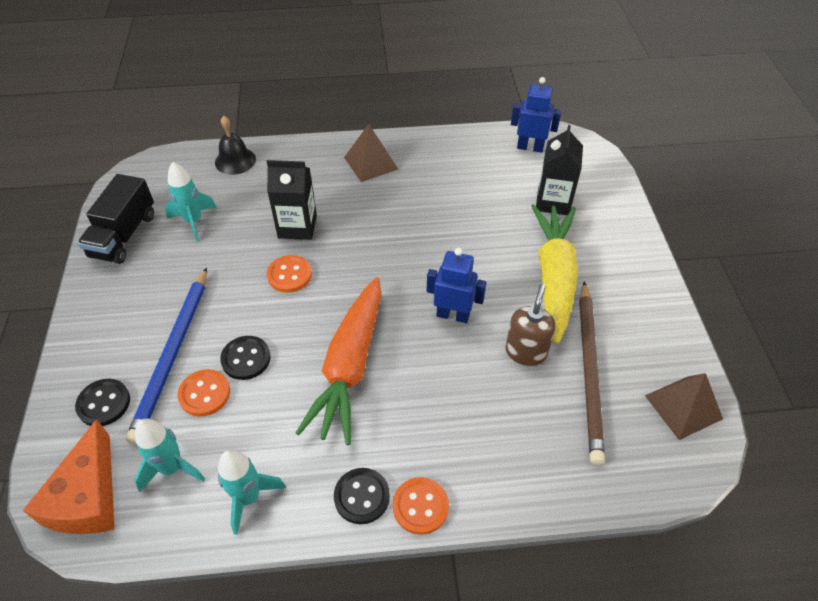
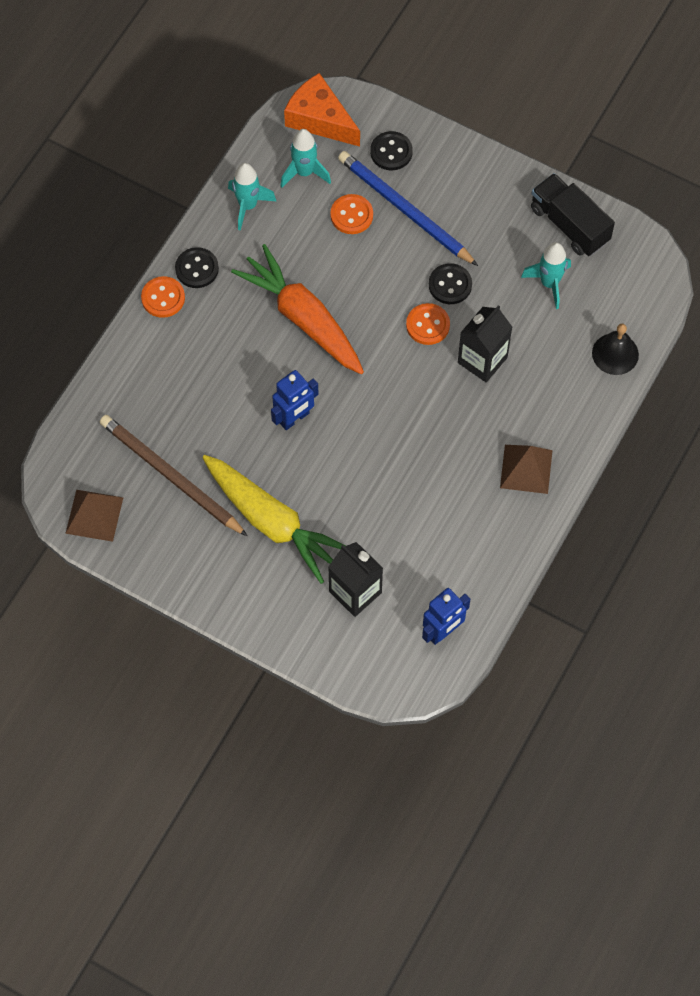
camera: 125 degrees right, 15 degrees up
(246, 359) = (363, 255): black button -> black button (450, 285)
(526, 352) = (221, 445): brown soap dispenser -> none

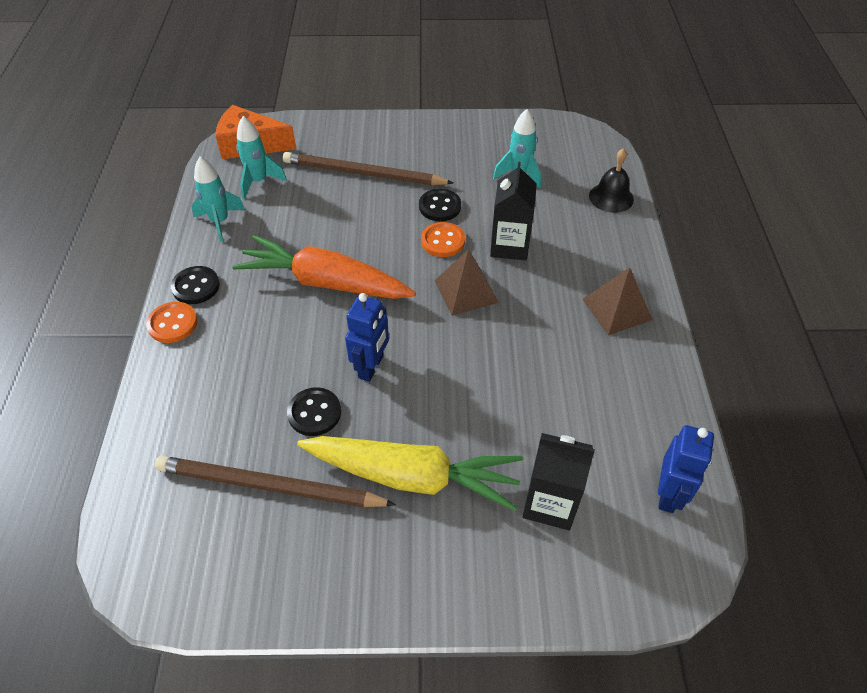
camera: 30 degrees left, 15 degrees down
(94, 515) = (196, 577): brown pyramid -> brown pyramid (466, 291)
(351, 215) = (320, 193): orange button -> none
(391, 152) = (325, 143): black button -> black button (314, 413)
(404, 209) = (363, 173): blue pencil -> brown pencil
(569, 225) = (502, 134): black truck -> none

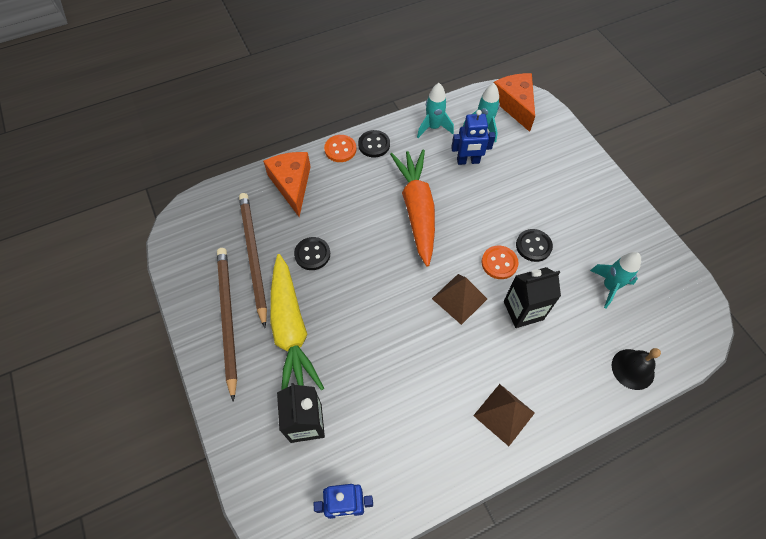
camera: 65 degrees right, 10 degrees up
(185, 398) = (292, 184): none -> orange cheese
(363, 173) = (534, 182): brown pencil -> brown pencil (227, 318)
(371, 367) = (362, 269): blue robot -> blue robot (468, 161)

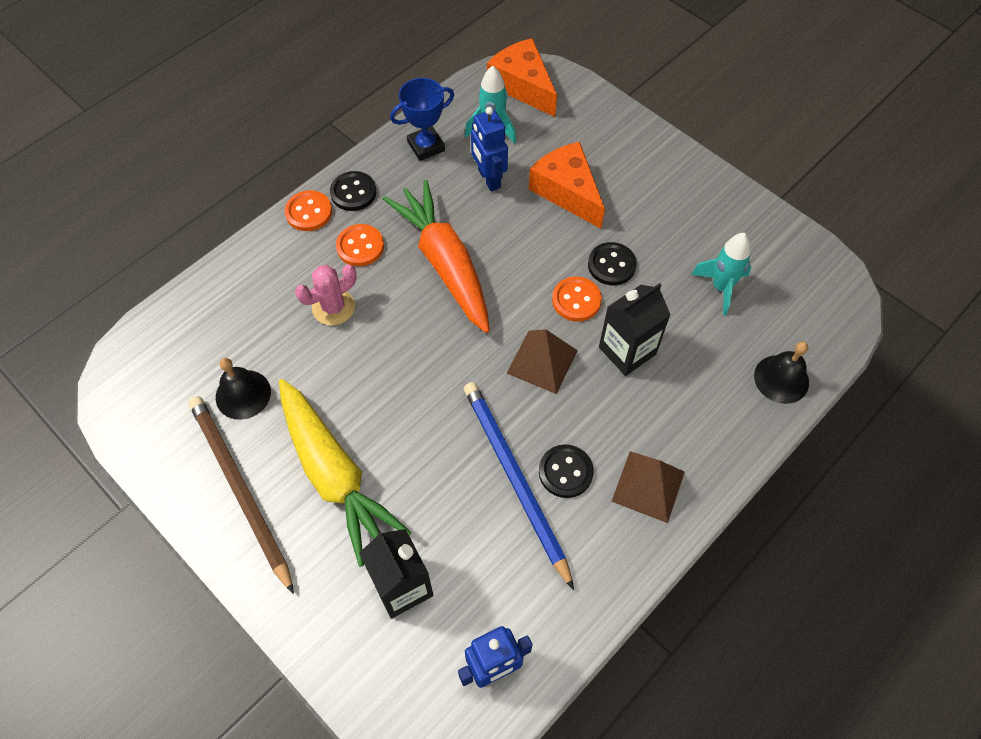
camera: 20 degrees left, 0 degrees up
(253, 256) = (243, 394): brown pencil -> black bell
(292, 184) = (259, 280): orange cheese -> orange cheese (567, 191)
(312, 254) = (325, 366): black button -> black button (565, 472)
(332, 217) = (333, 307): none -> pink cactus
(365, 182) = (360, 246): none -> orange button
(410, 375) = (515, 479): none -> blue pencil
(433, 127) = (426, 146): turquoise rocket -> blue trophy
(468, 161) = (489, 179): blue robot -> blue robot turned 90 degrees clockwise

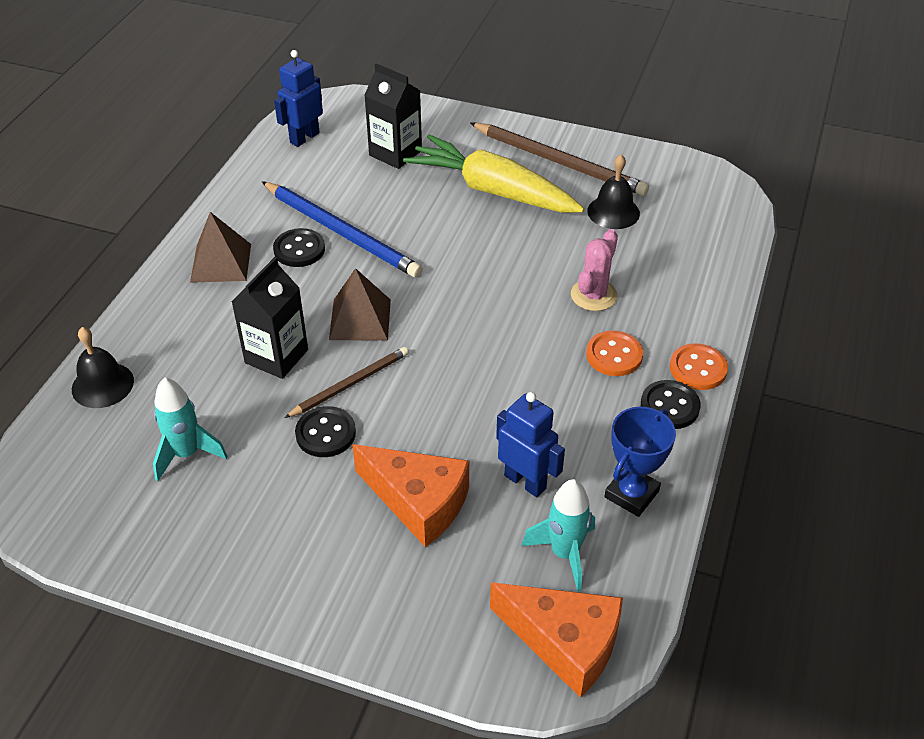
camera: 155 degrees right, 15 degrees down
(444, 263) = (513, 370): orange carrot -> none
(576, 300) = (350, 384): orange button -> brown pencil

